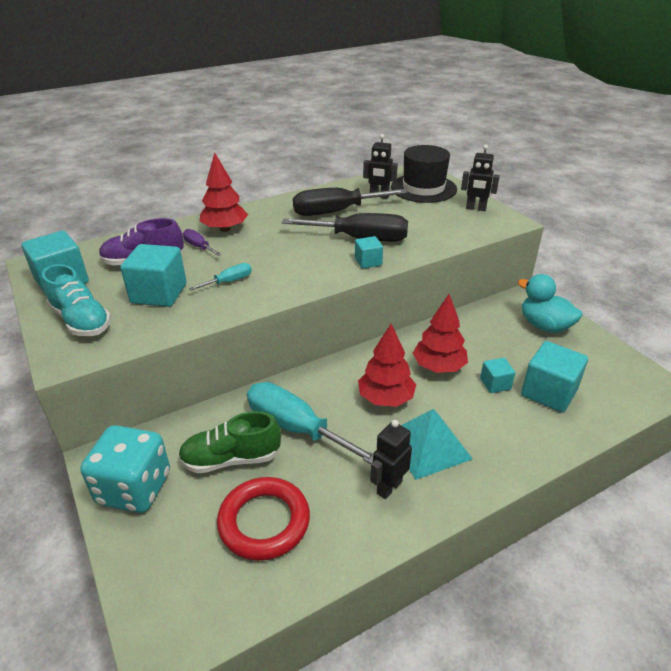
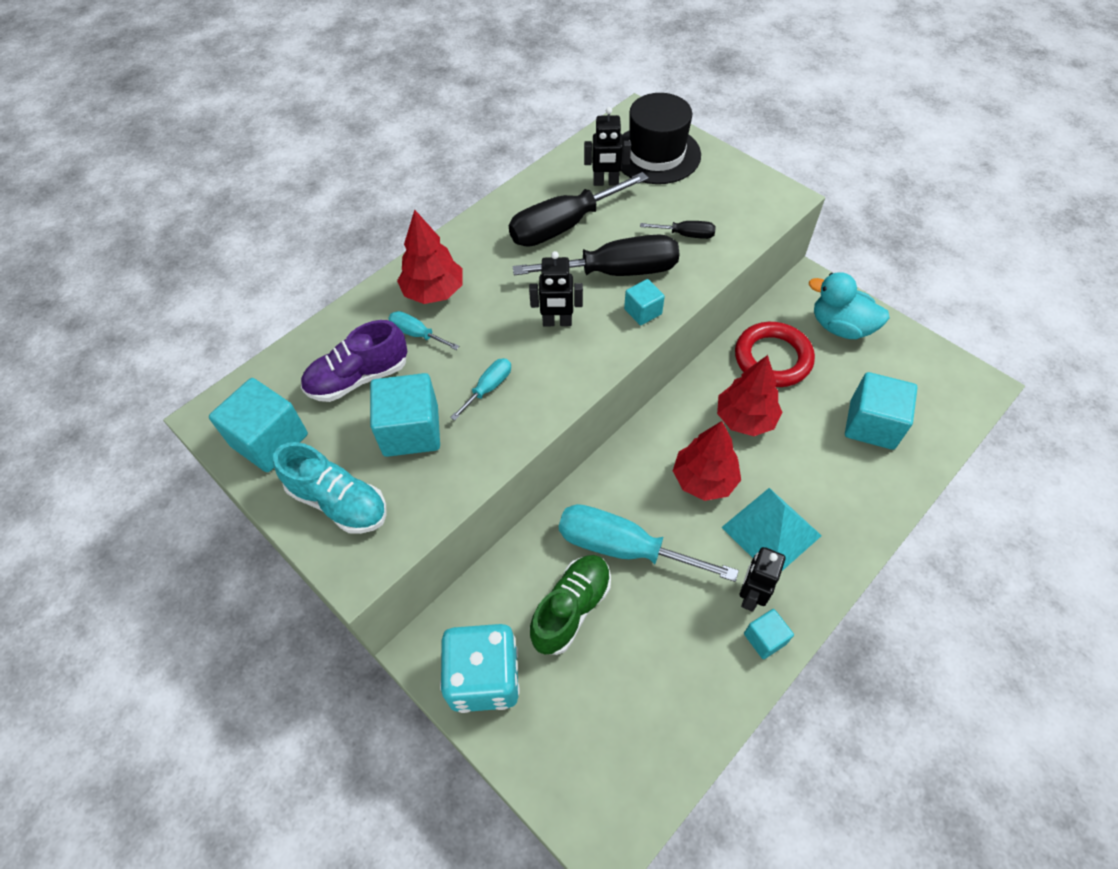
camera: 15 degrees left, 20 degrees up
(199, 247) = (417, 334): purple screwdriver -> turquoise screwdriver
(231, 459) = (571, 609): green shoe -> green shoe turned 150 degrees clockwise
(264, 522) = (642, 675): red ring -> red ring (772, 358)
(423, 229) = (686, 235): none -> black screwdriver
(476, 208) = (735, 182): black robot -> black robot (557, 322)
(495, 384) = (813, 427): turquoise cube -> turquoise cube (765, 638)

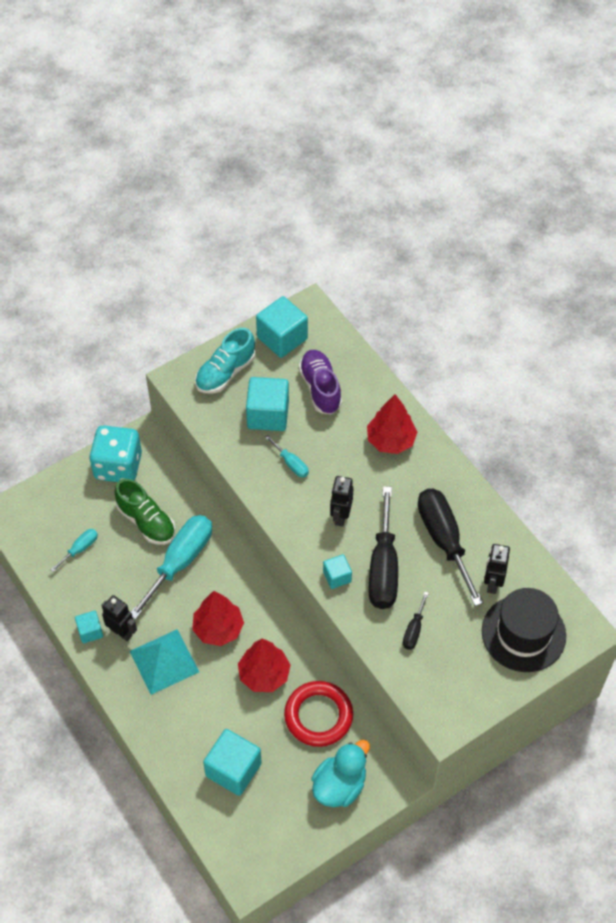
camera: 100 degrees right, 0 degrees up
(417, 334) = (351, 426): turquoise screwdriver -> turquoise screwdriver (80, 549)

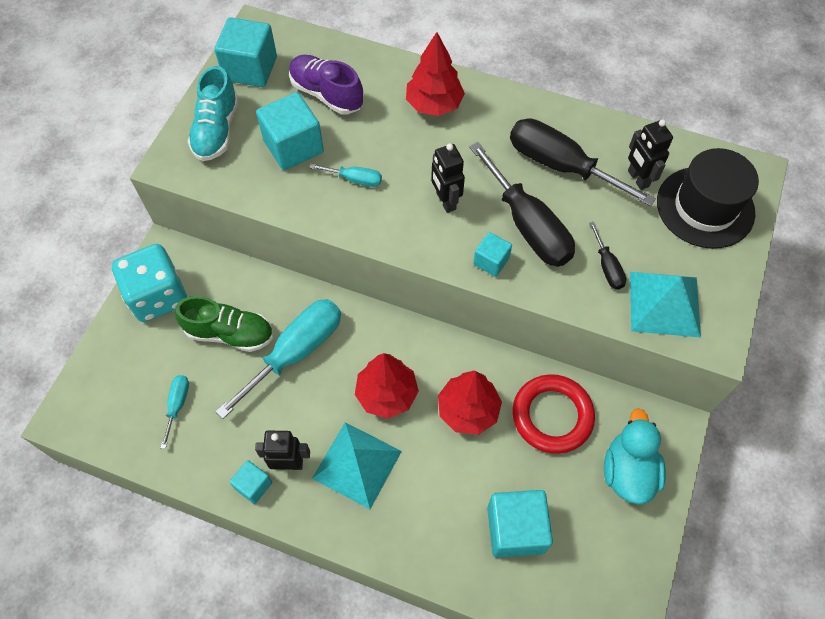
camera: 35 degrees left, 5 degrees up
(180, 562) = (296, 352): turquoise screwdriver -> turquoise screwdriver turned 45 degrees clockwise
(431, 679) = (664, 304): none -> turquoise pyramid

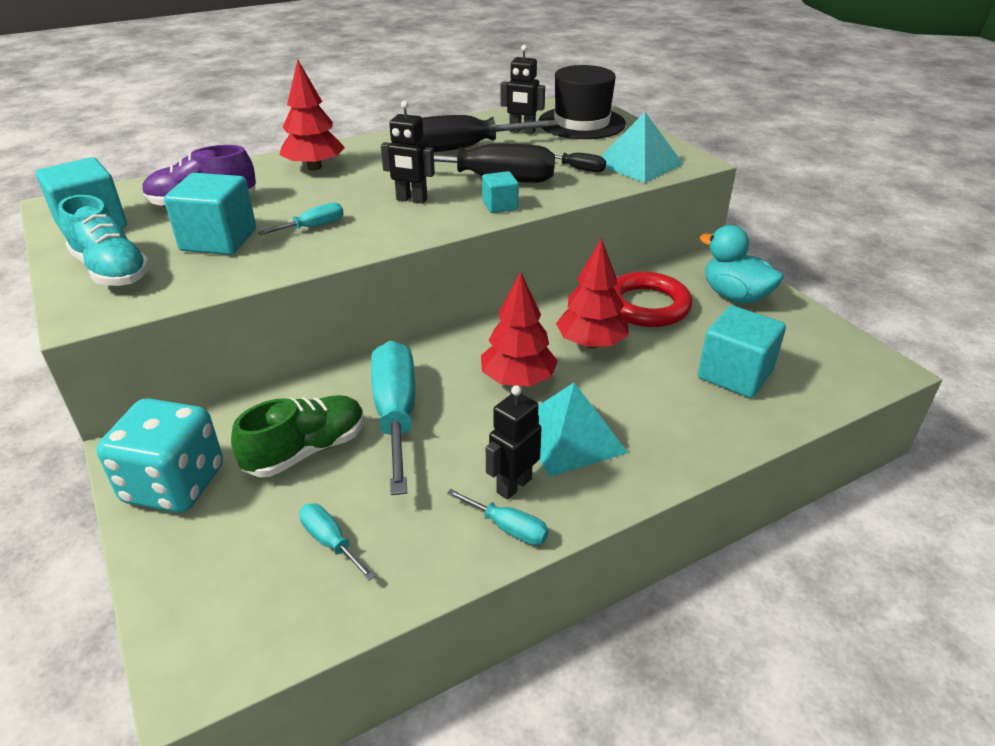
camera: 50 degrees left, 25 degrees down
(253, 485) = (508, 528): turquoise cube -> turquoise screwdriver

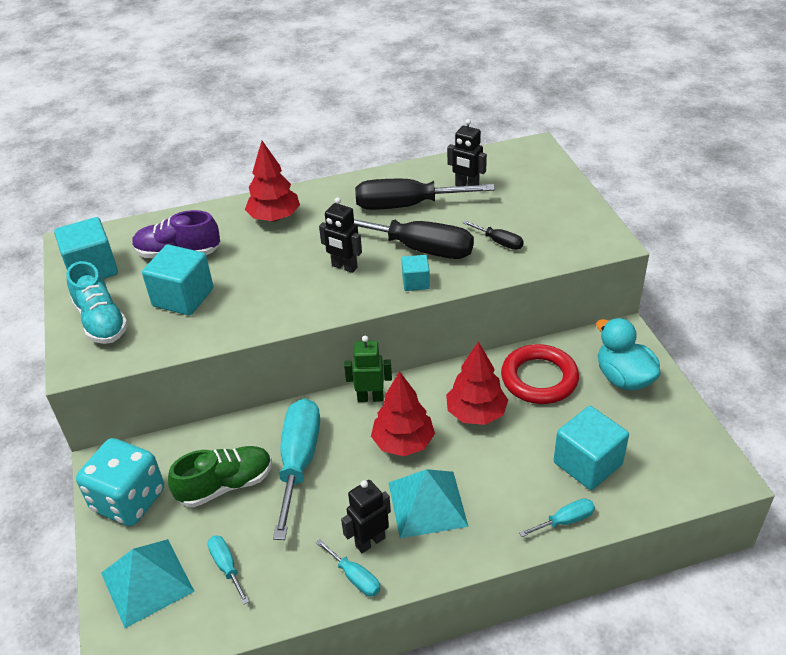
camera: 15 degrees right, 5 degrees up
(313, 227) = (258, 291): turquoise screwdriver -> turquoise screwdriver (565, 521)
(463, 342) = (370, 397): none -> green robot
(581, 123) = (526, 179): black hat -> none
(638, 164) = (557, 241): turquoise pyramid -> turquoise pyramid (147, 582)

